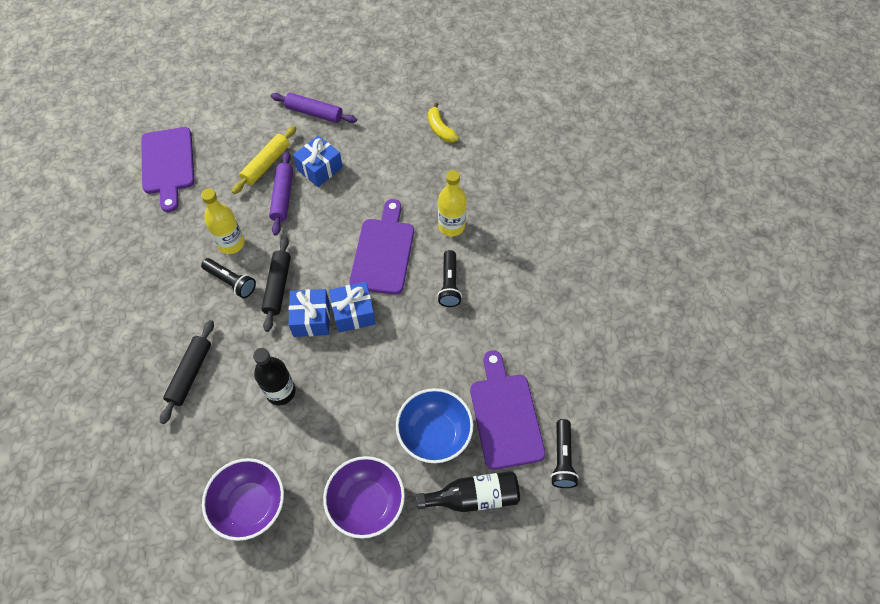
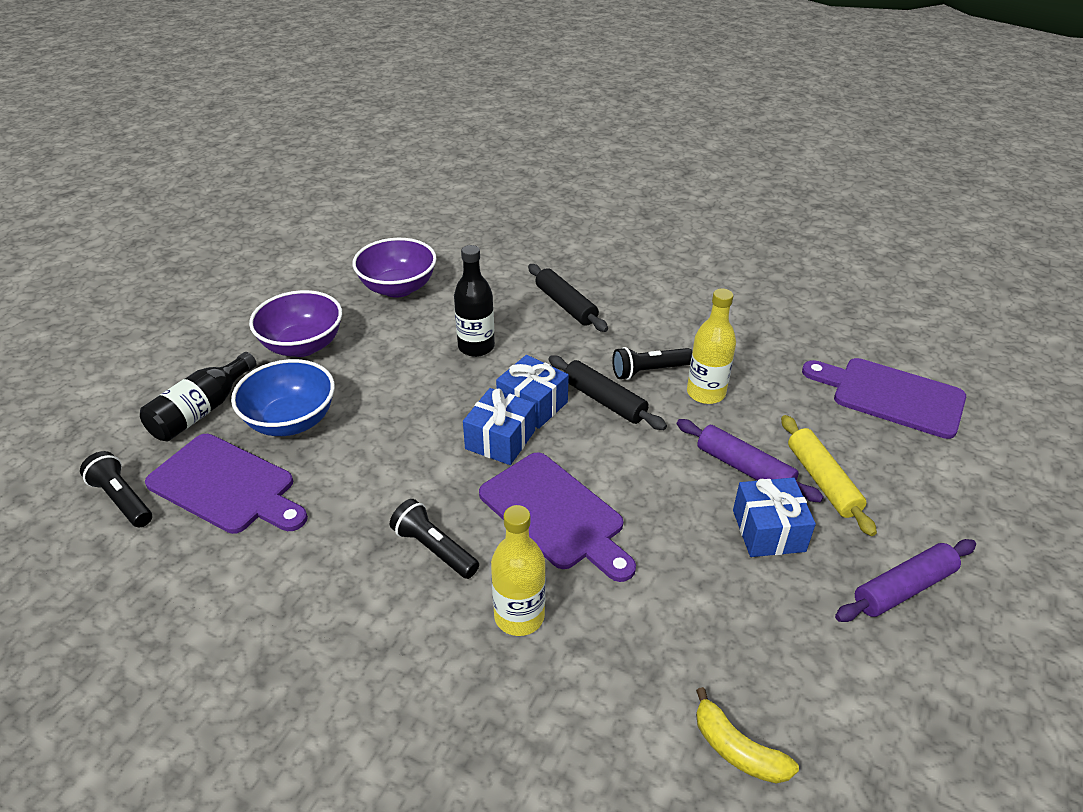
camera: 130 degrees right, 20 degrees down
(440, 129) = (737, 749): yellow banana -> yellow banana turned 150 degrees counterclockwise

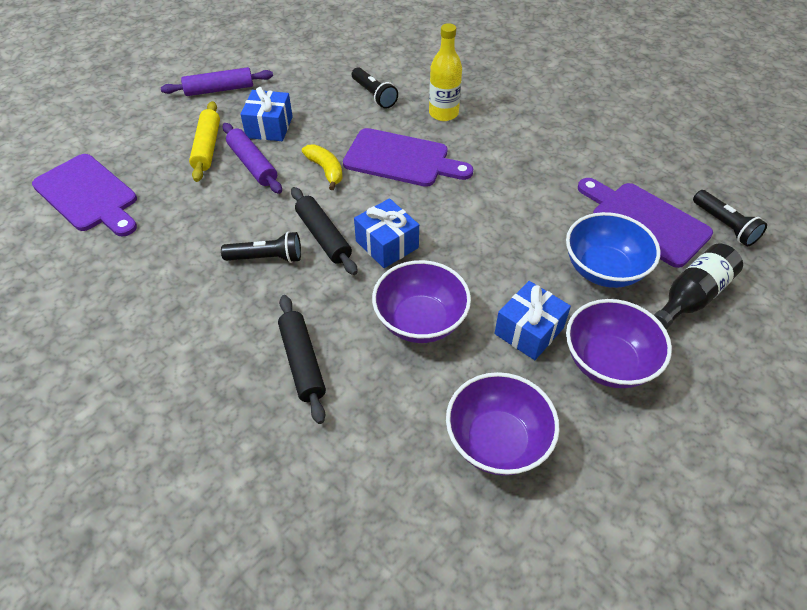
camera: 165 degrees left, 10 degrees up
(434, 549) = (488, 154): black flashlight -> black flashlight (374, 95)
(476, 347) = (420, 321): black bottle -> purple bowl
(500, 440) = (424, 218): blue gift -> blue gift (529, 331)
(555, 514) = (401, 159): purple cutting board -> purple cutting board turned 135 degrees clockwise
(706, 393) = (233, 227): yellow bottle -> none
(737, 749) = (357, 53): yellow banana -> yellow banana (326, 170)

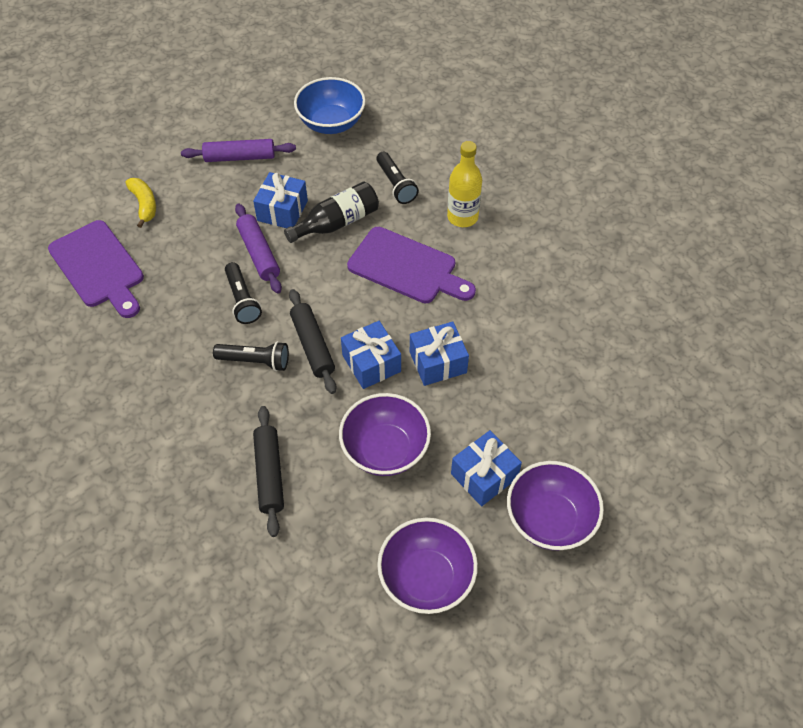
camera: 10 degrees right, 5 degrees up
(207, 147) = (218, 227): yellow rolling pin -> none
(326, 170) = (329, 270): yellow banana -> yellow banana (144, 205)
(453, 235) = (438, 362): none -> blue gift
(604, 269) = (575, 422): blue bowl -> blue bowl (331, 123)
(645, 221) = (633, 375): purple cutting board -> none
(692, 296) = (653, 465): black bottle -> black bottle (337, 223)
(724, 225) = (714, 392): black flashlight -> black flashlight (242, 300)

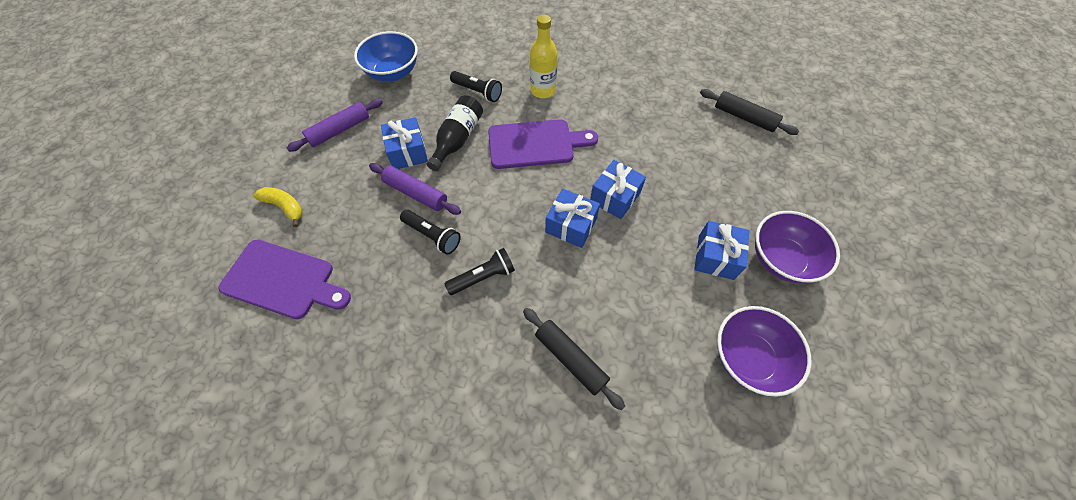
camera: 35 degrees left, 5 degrees up
(313, 346) = (517, 238): black rolling pin -> black rolling pin (744, 117)
(385, 449) = (636, 282): purple bowl -> none

